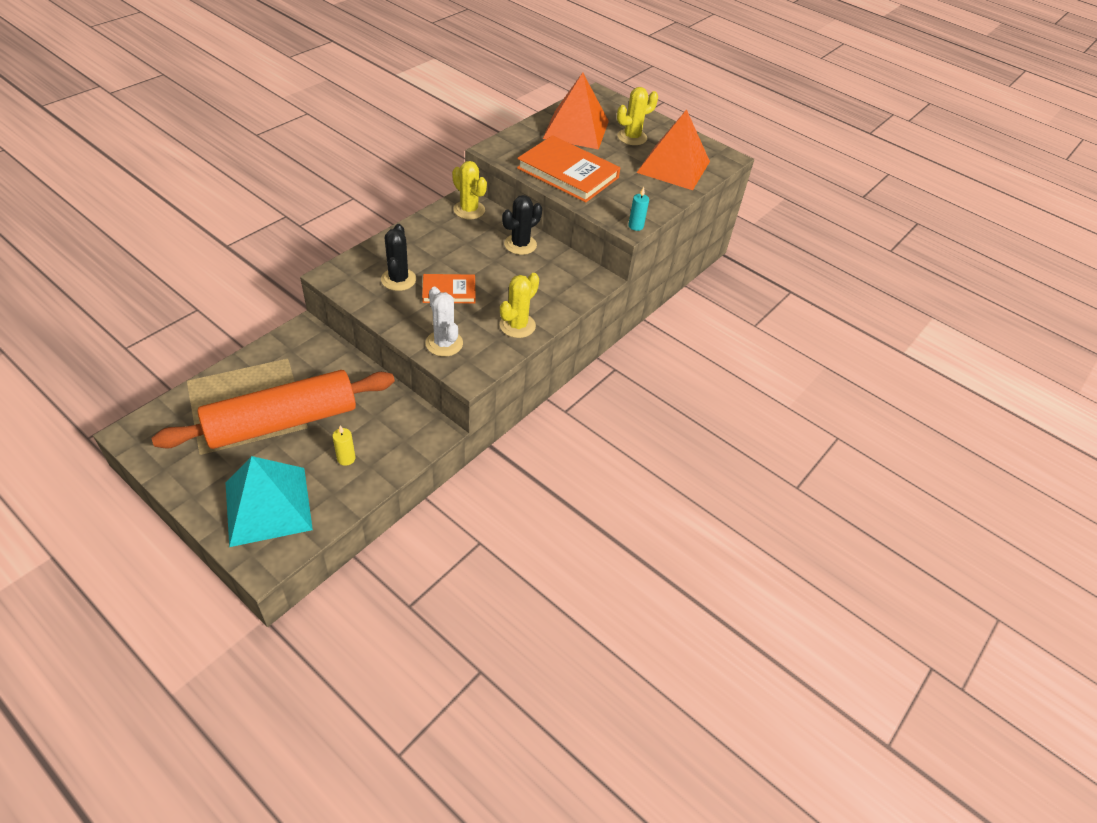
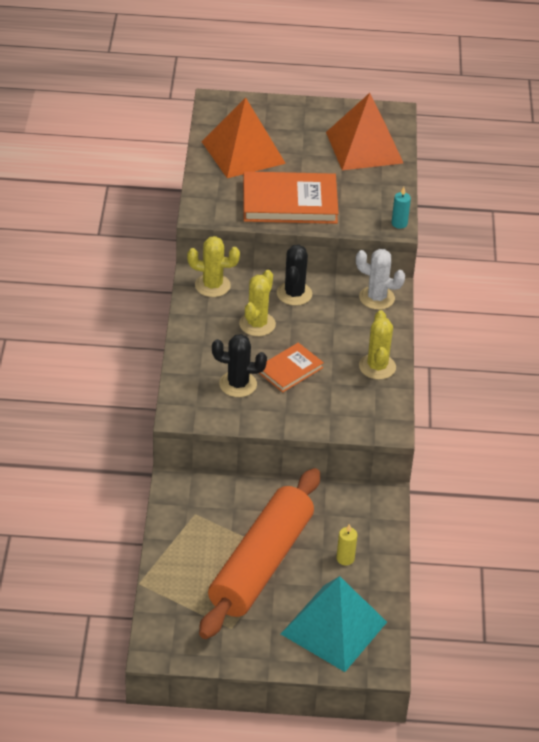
camera: 35 degrees left, 5 degrees down
(398, 279) = (238, 384): black cactus -> black cactus turned 45 degrees counterclockwise
(444, 343) = (341, 415): white cactus -> white cactus (376, 298)
(632, 137) = (298, 135): yellow cactus -> yellow cactus (257, 324)

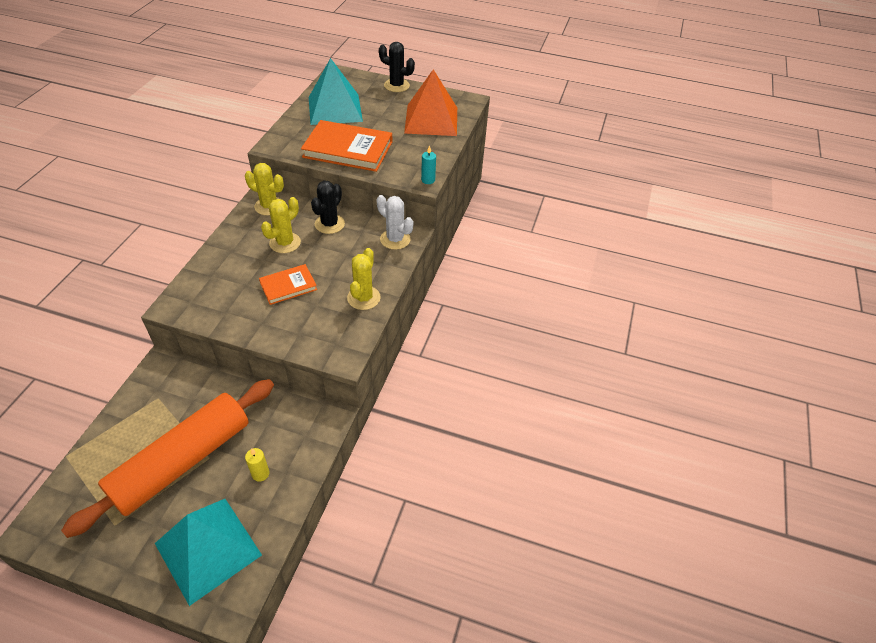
camera: 15 degrees right, 5 degrees up
(238, 384) = (237, 290): black cactus -> black cactus (396, 85)
(243, 152) = (335, 109): orange pyramid -> turquoise pyramid

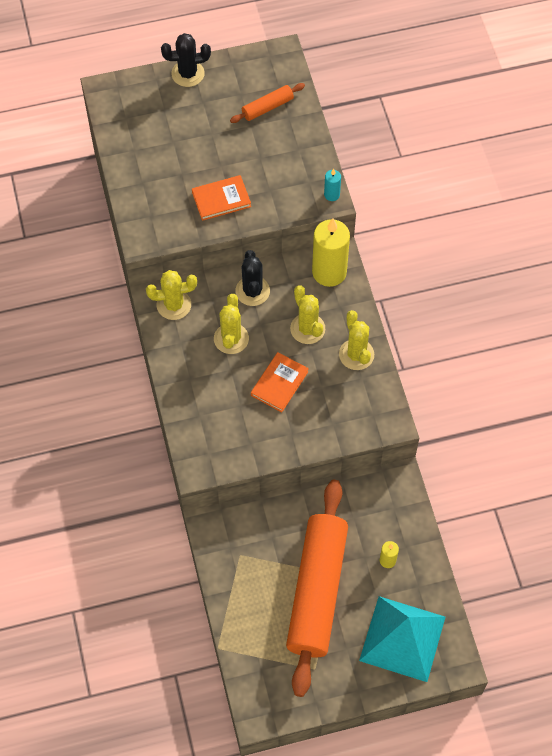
camera: 30 degrees left, 15 degrees up
(335, 109) = (155, 149): turquoise pyramid -> none
(344, 264) = (307, 329): none -> yellow cactus
(348, 149) = (221, 199): orange book -> orange book, size x0.56
(395, 239) = (329, 272): white cactus -> yellow candle
(431, 120) = (267, 107): orange pyramid -> orange rolling pin

